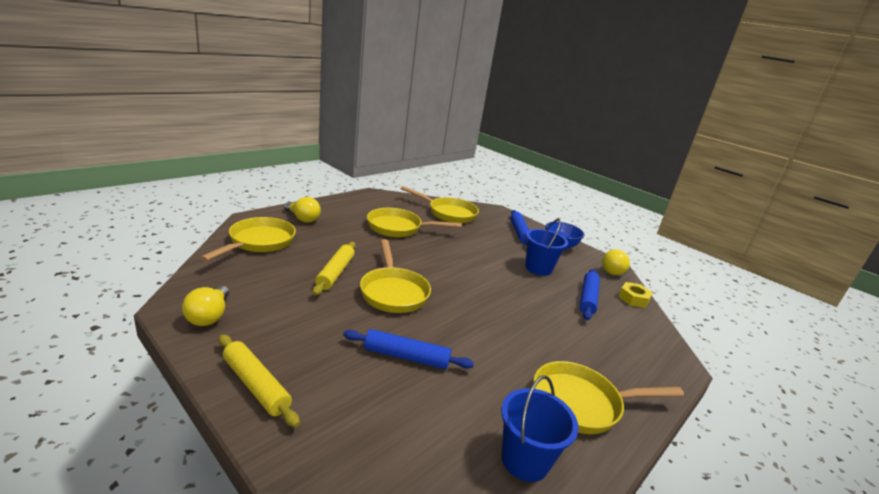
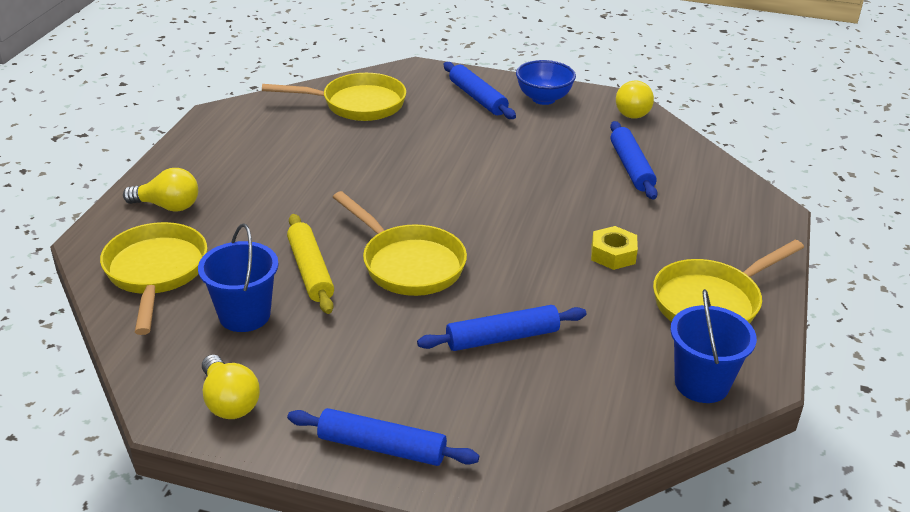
camera: 25 degrees left, 10 degrees up
(256, 385) = (382, 447): yellow rolling pin -> blue rolling pin
(398, 228) = (316, 162): yellow pan -> none
(538, 268) = (545, 147): blue bucket -> blue bucket (244, 315)
(633, 299) = (679, 144): yellow nut -> yellow nut (613, 254)

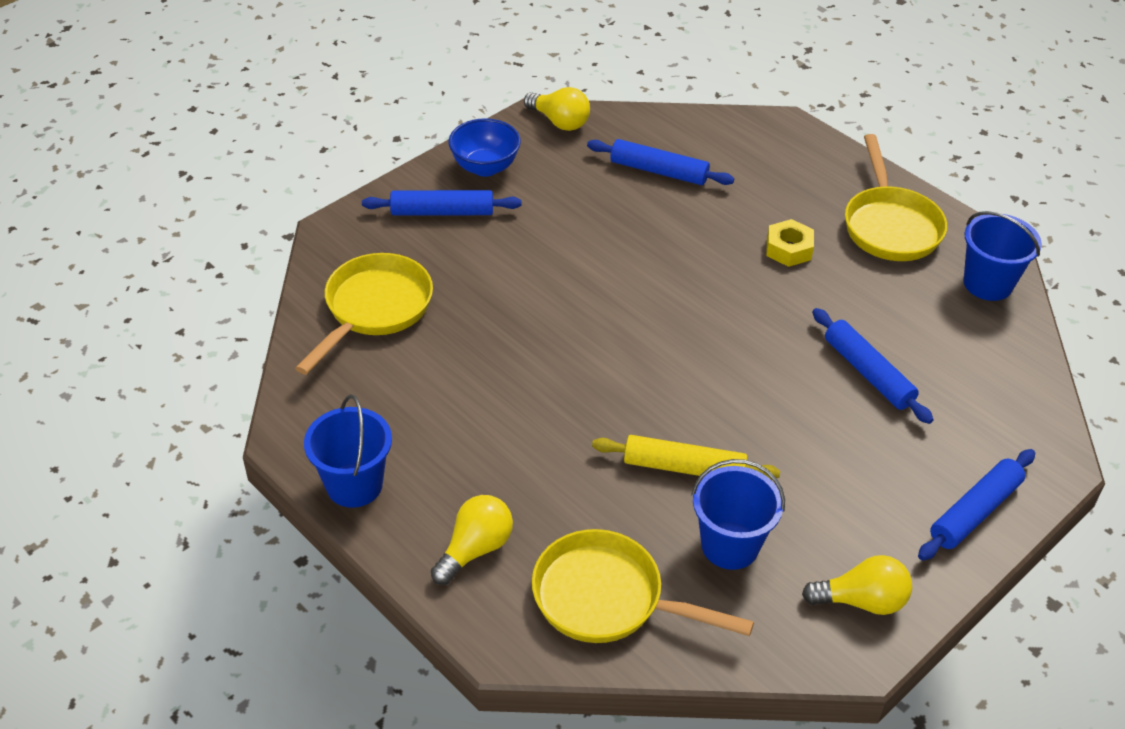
camera: 60 degrees left, 10 degrees up
(194, 146) = (354, 485): none -> blue bucket
(408, 264) = (718, 390): yellow pan -> none
(502, 337) = (868, 373): blue rolling pin -> blue rolling pin turned 45 degrees counterclockwise

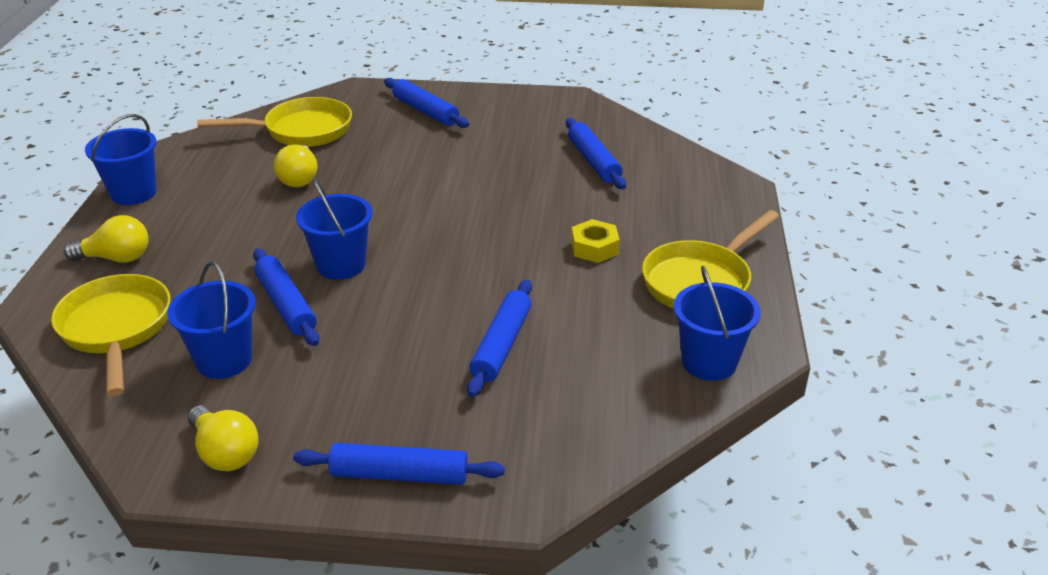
camera: 50 degrees right, 10 degrees down
(485, 167) = (492, 105): blue bowl -> none
(559, 122) = (583, 107): yellow light bulb -> yellow light bulb (299, 178)
(656, 403) = (341, 265): none -> blue bucket
(684, 467) = (286, 305): yellow rolling pin -> blue rolling pin

